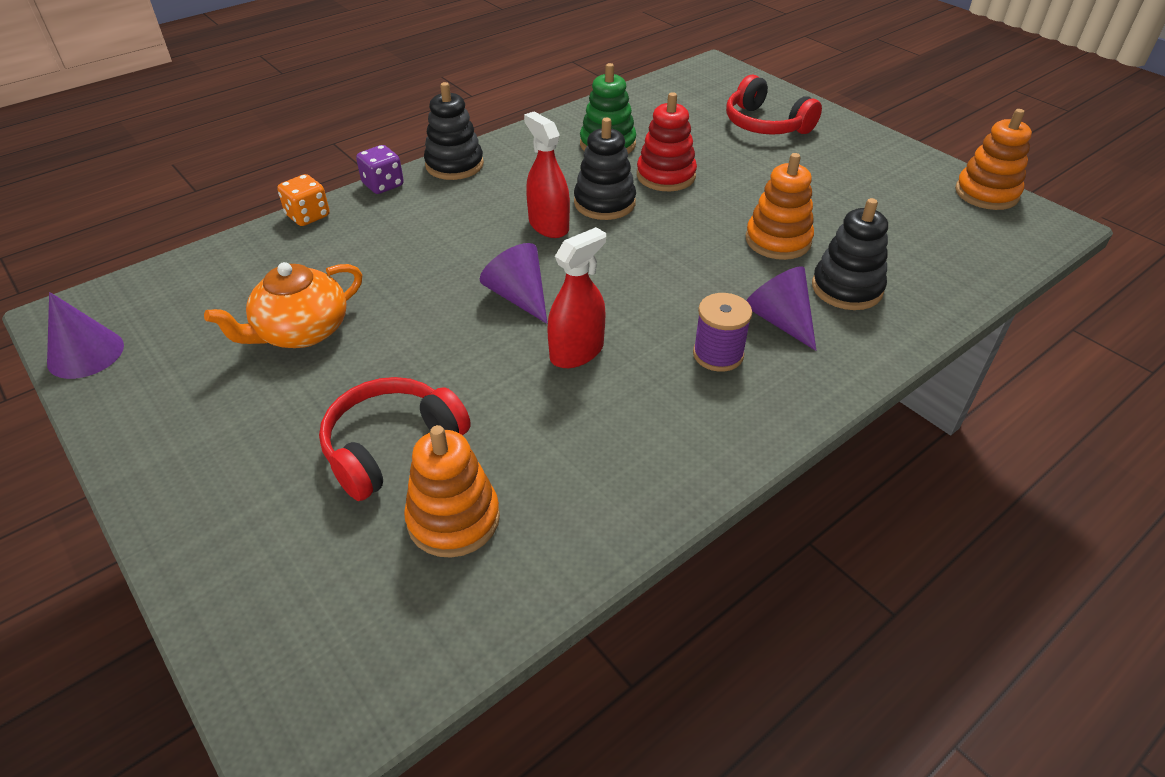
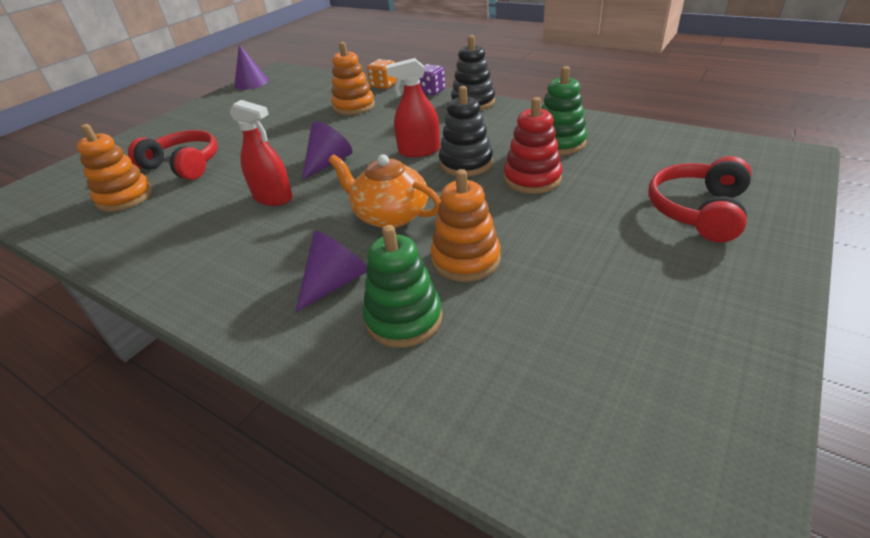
camera: 75 degrees right, 5 degrees down
(301, 332) = (276, 116): orange teapot -> orange teapot (390, 215)
(548, 225) = (419, 151): red spray bottle -> red spray bottle turned 135 degrees counterclockwise
(718, 354) = (280, 257): purple spool -> none
(847, 288) = (403, 319): black stacking toy -> green stacking toy
(986, 193) = (732, 441): orange stacking toy -> orange stacking toy (354, 106)

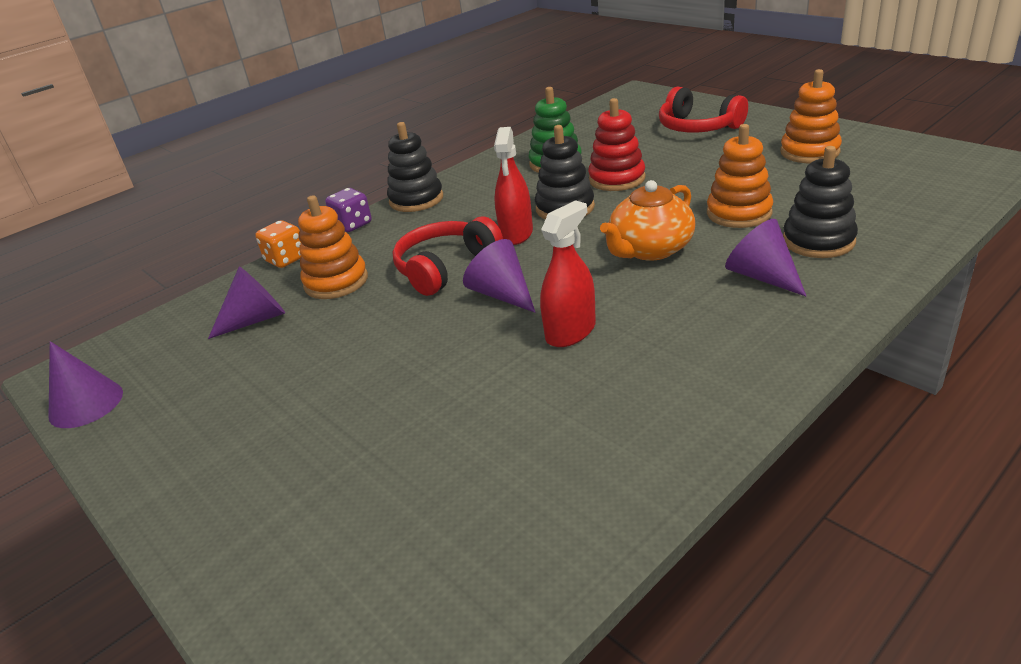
camera: 75 degrees left, 5 degrees down
(125, 197) = (482, 497): orange stacking toy -> orange stacking toy (809, 152)
(184, 165) = (404, 440): red headphones -> red headphones (445, 267)
(315, 97) = (256, 319): none -> purple cone
(403, 319) = (818, 241): green stacking toy -> black stacking toy

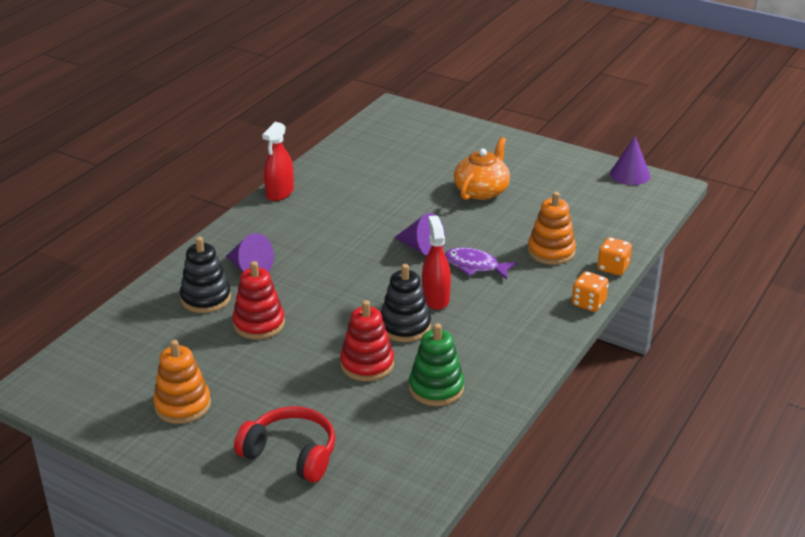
camera: 160 degrees right, 0 degrees up
(256, 319) = (582, 223): purple cone -> none
(352, 225) = (588, 303): purple dice -> orange dice
(416, 199) = (551, 334): black stacking toy -> none
(445, 267) = (475, 266): red headphones -> purple fish
(570, 332) = (367, 227): red spray bottle -> red spray bottle (280, 193)
(650, 249) = (326, 287): orange teapot -> orange teapot (481, 191)
(739, 213) = (259, 324): orange stacking toy -> red stacking toy

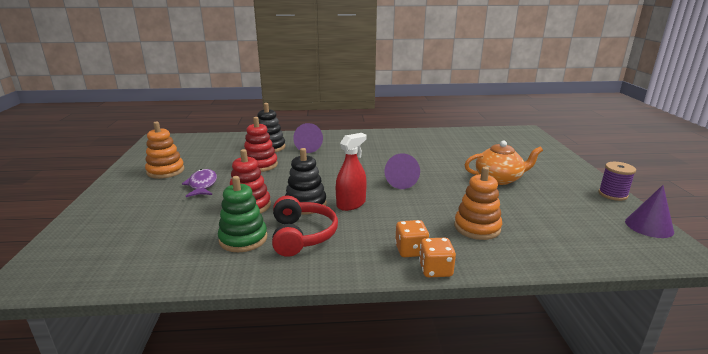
camera: 55 degrees right, 10 degrees down
(280, 193) = (389, 133): red spray bottle -> none
(291, 454) = (132, 213): red headphones -> red headphones (302, 235)
(475, 266) = (409, 205): purple fish -> purple fish (202, 185)
(572, 155) = (612, 194): none -> purple spool
(613, 268) = (505, 264): orange dice -> orange dice (410, 250)

